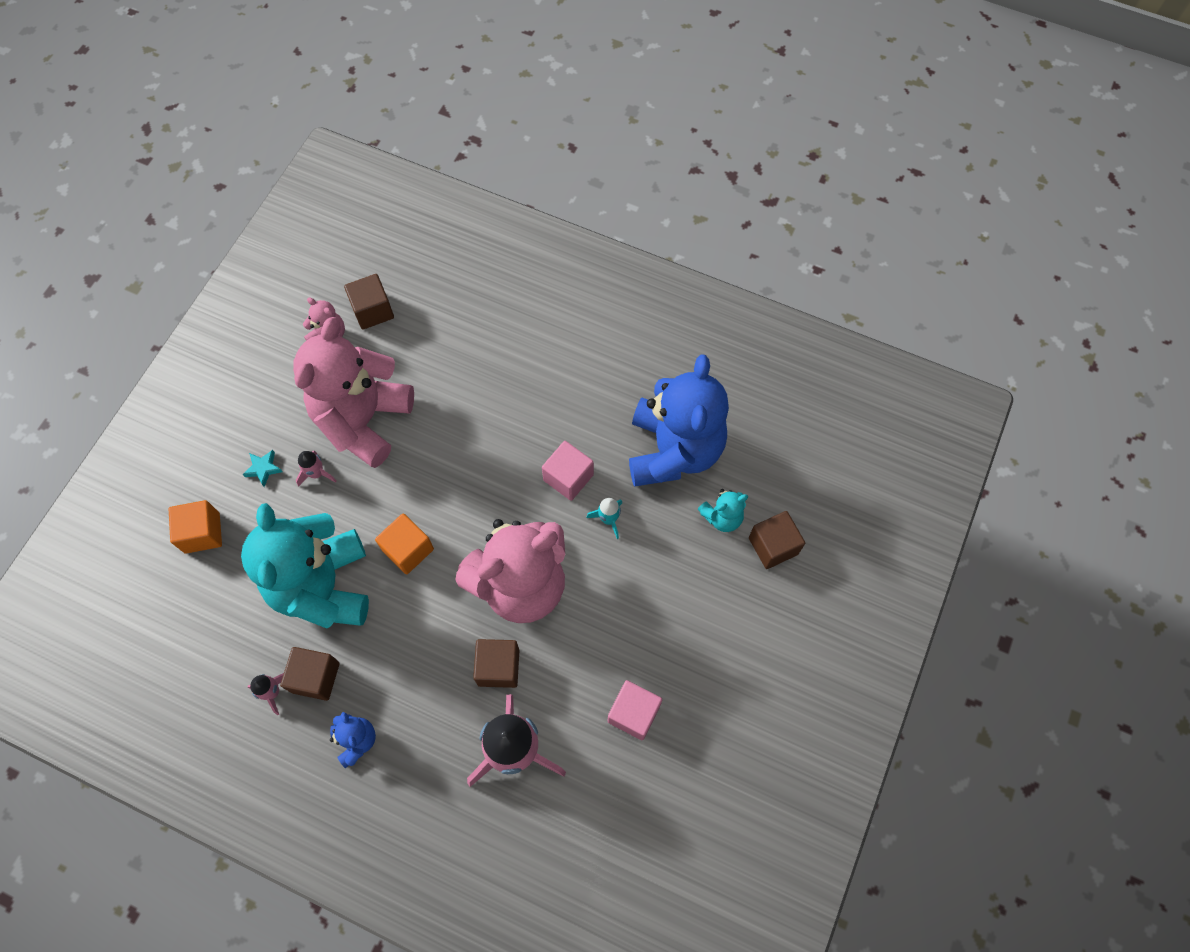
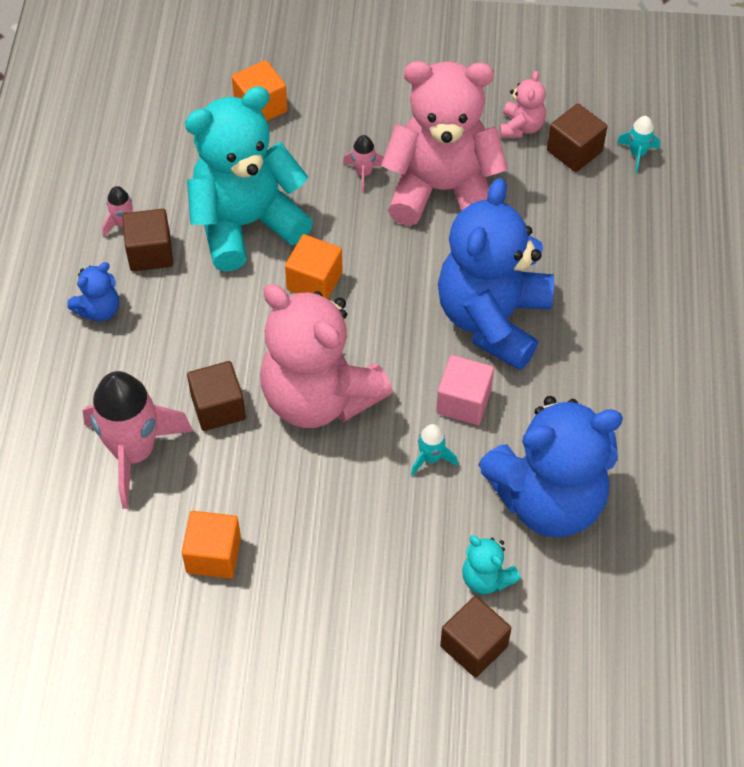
camera: 70 degrees right, 10 degrees down
(263, 468) = (349, 128): turquoise star -> none
(397, 269) = (637, 154): none -> turquoise rocket
(503, 429) = (493, 319): none -> blue teddy bear
(633, 713) = (213, 555): pink cube -> orange cube

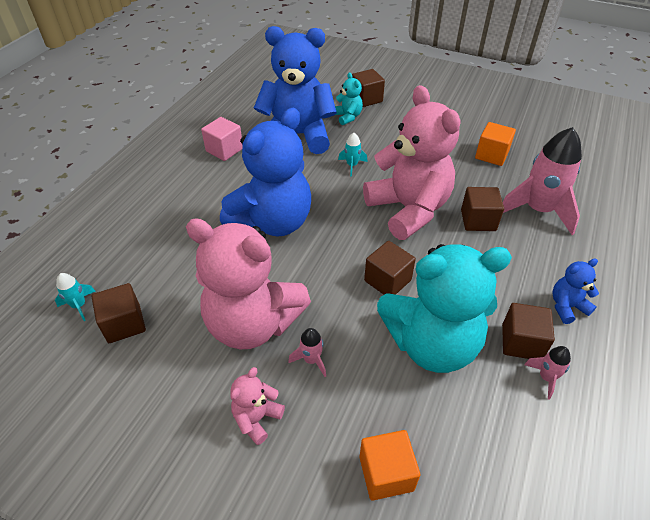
camera: 160 degrees left, 10 degrees down
(314, 281) = (387, 280): orange cube -> brown cube
(463, 402) = (318, 185): pink cube -> pink cube (224, 150)
(521, 127) = (149, 361): pink teddy bear -> pink teddy bear (257, 418)

